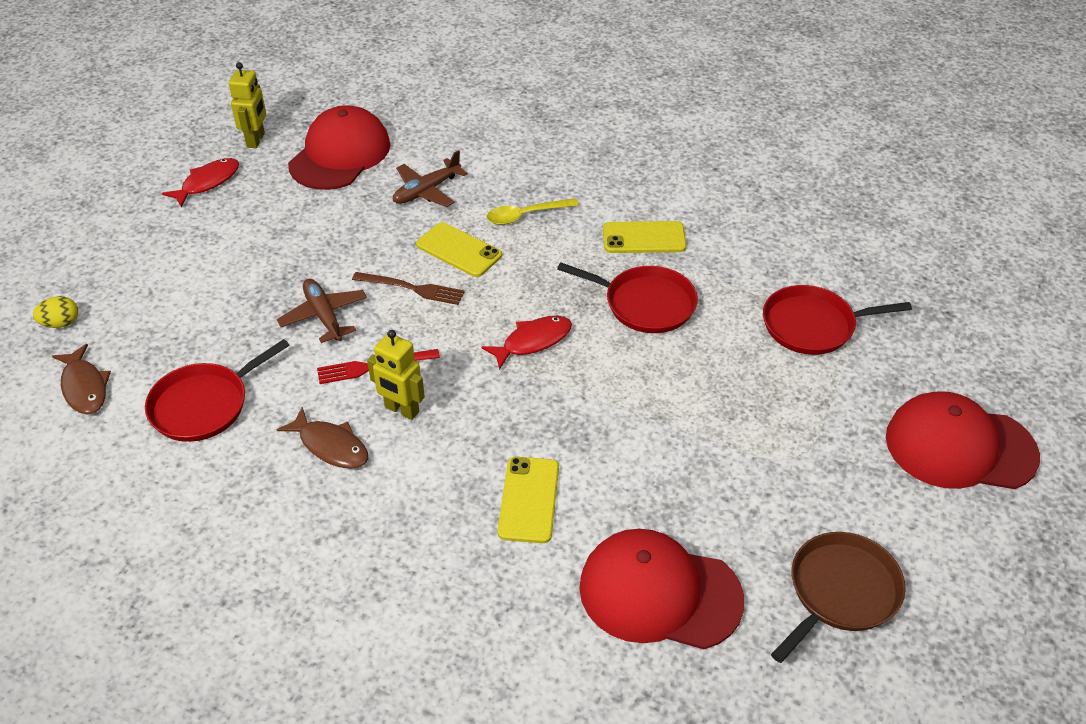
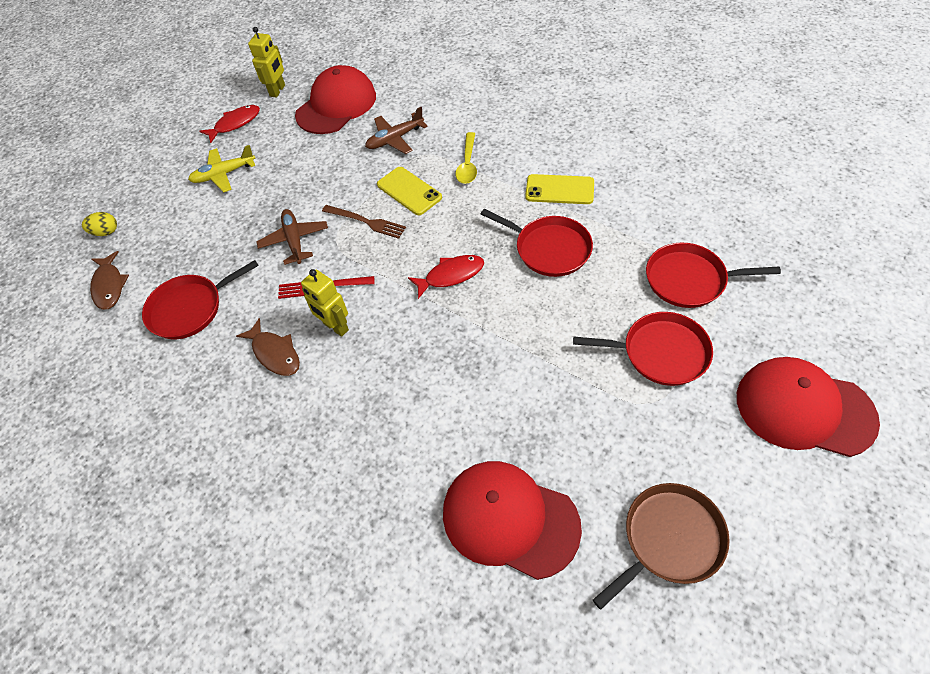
camera: 15 degrees right, 10 degrees up
(208, 244) = (224, 174): none -> yellow plane
(525, 215) = (467, 164): yellow spoon -> yellow spoon turned 75 degrees counterclockwise
(529, 499) = (418, 418): yellow phone -> none
(795, 404) = (660, 352): none -> red pan

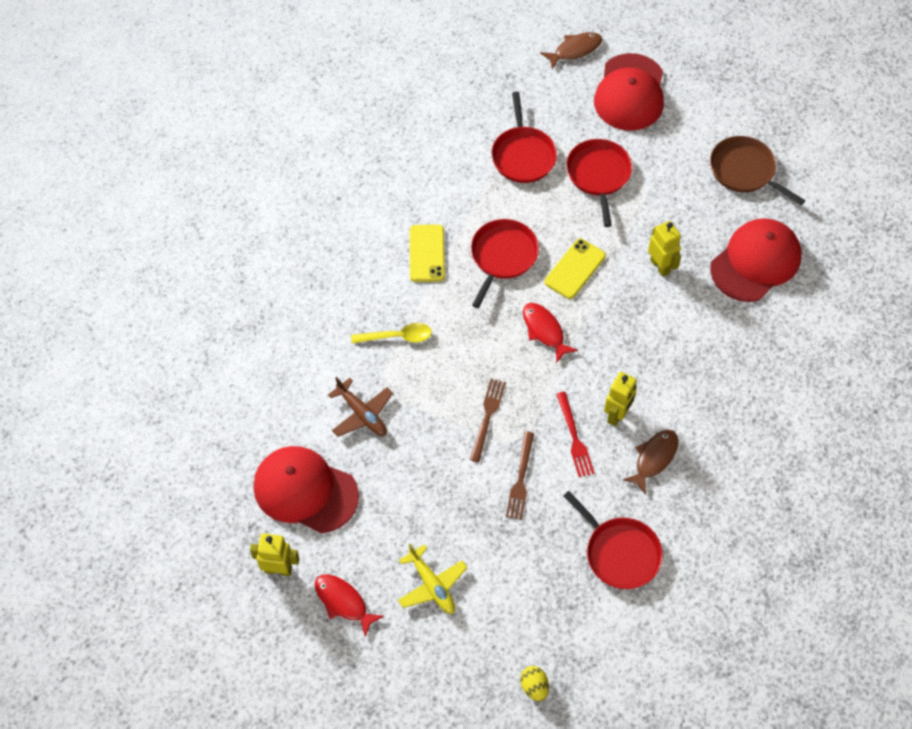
camera: 105 degrees left, 5 degrees up
(109, 286) = (606, 648): brown fish -> brown fish (575, 50)
(294, 240) = (520, 479): brown plane -> brown fork
(409, 191) = (441, 385): yellow phone -> yellow phone (575, 269)
(509, 519) = (755, 262): red cap -> red cap turned 150 degrees counterclockwise
(517, 399) = (660, 266): none -> yellow robot

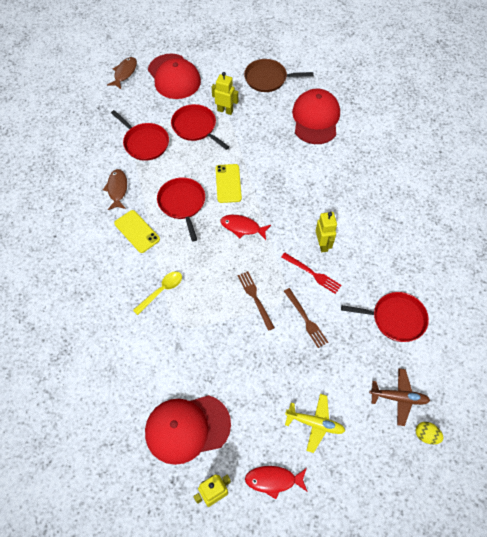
camera: 40 degrees left, 0 degrees up
(362, 414) = (180, 352): brown plane -> brown plane (398, 398)
(654, 458) = (363, 253): brown fish -> brown fish (117, 189)
(660, 266) = (271, 152): yellow robot -> yellow robot (225, 110)

